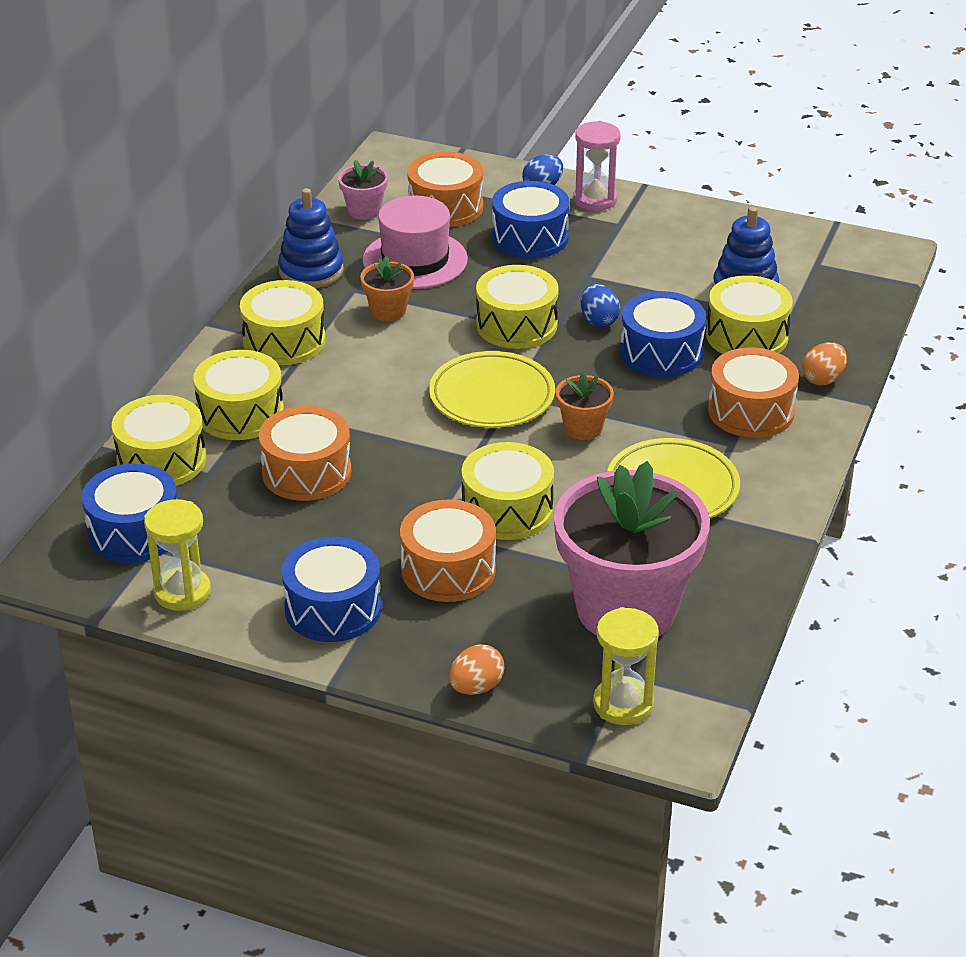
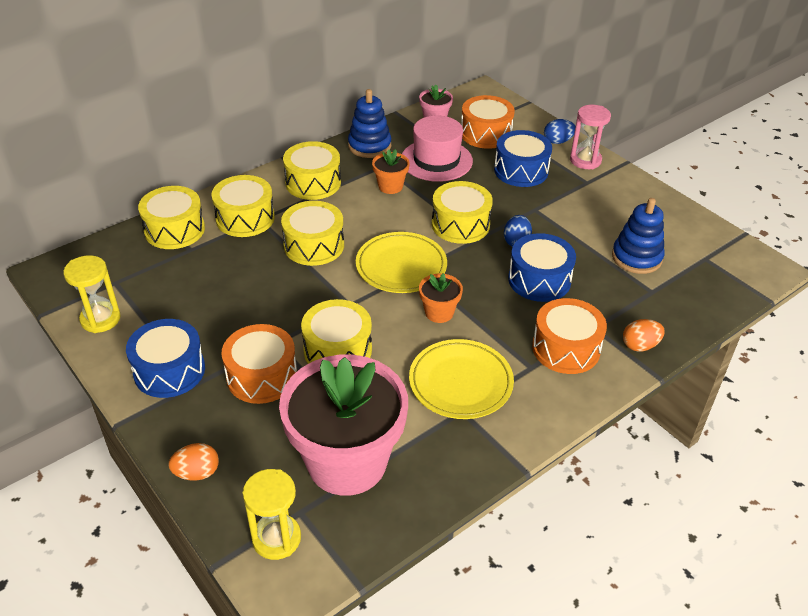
camera: 30 degrees right, 5 degrees up
(134, 532) = (115, 268): blue drum -> none
(306, 472) = (244, 271): orange drum -> none
(747, 336) = (610, 291): yellow drum -> yellow drum (314, 245)

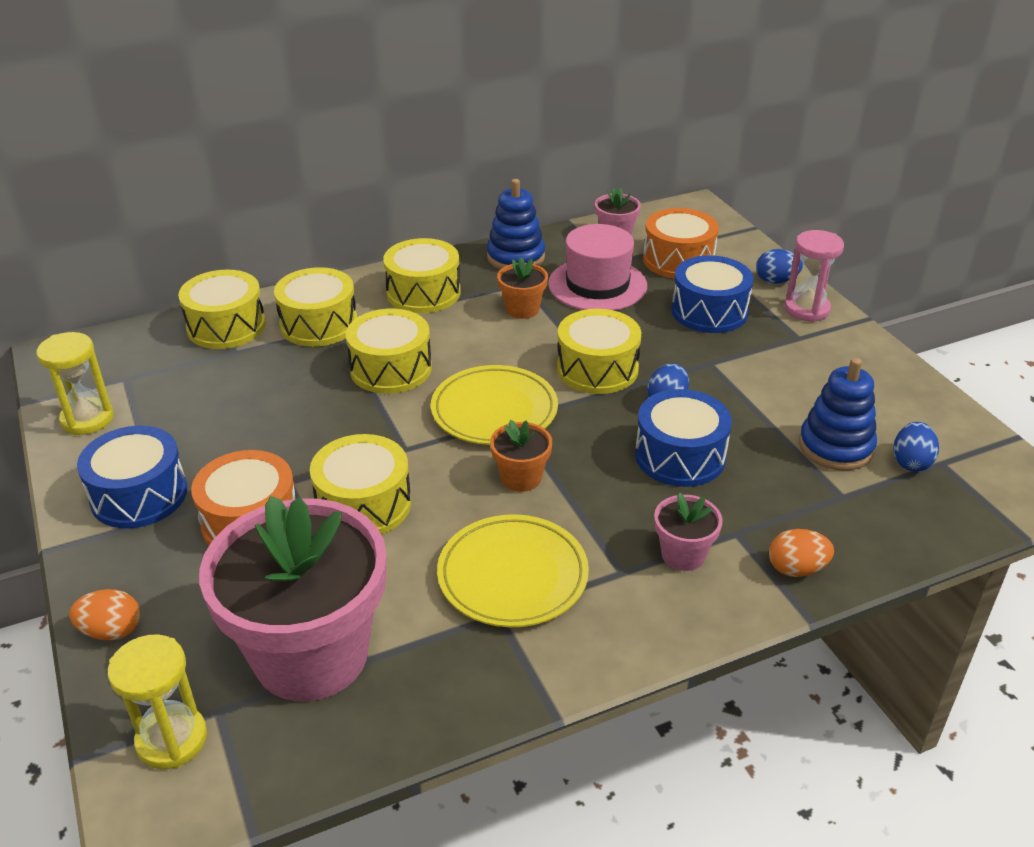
camera: 15 degrees right, 5 degrees down
(566, 348) = (683, 554): orange drum -> pink flower pot
(686, 261) = (911, 462): none -> blue egg

